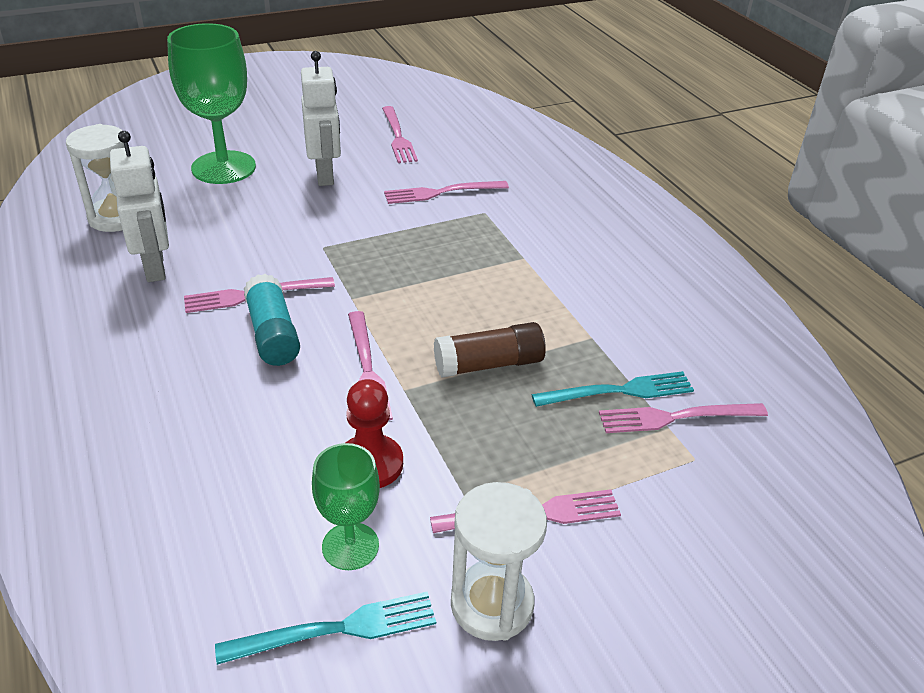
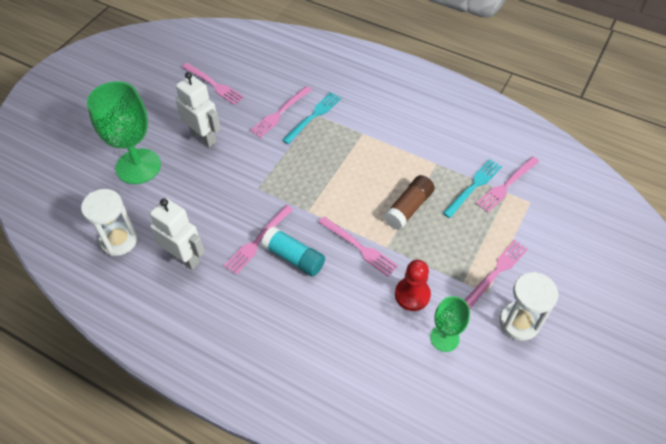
camera: 35 degrees left, 15 degrees up
(337, 629) = (477, 376): turquoise fork -> turquoise fork (313, 116)

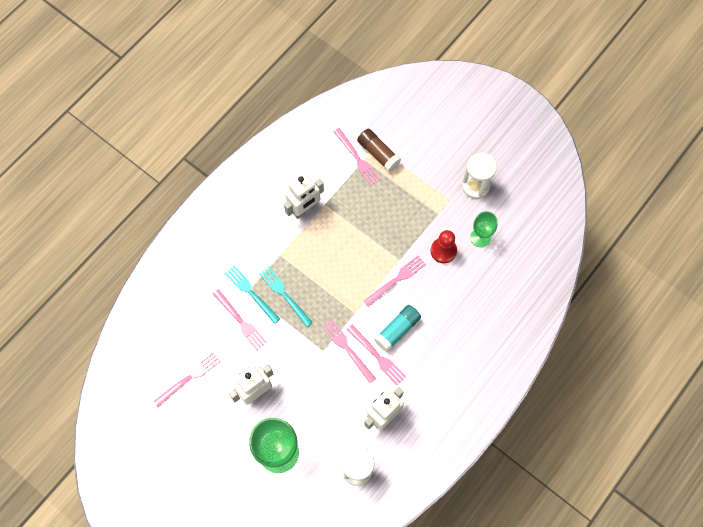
camera: 80 degrees left, 15 degrees up
(408, 208) = (366, 236): brown glue stick -> brown glue stick (378, 153)
(424, 146) = (304, 209): none -> white robot
(473, 186) = (354, 182): turquoise fork -> turquoise fork (284, 295)
(496, 272) = (433, 188): pink fork -> pink fork (347, 349)

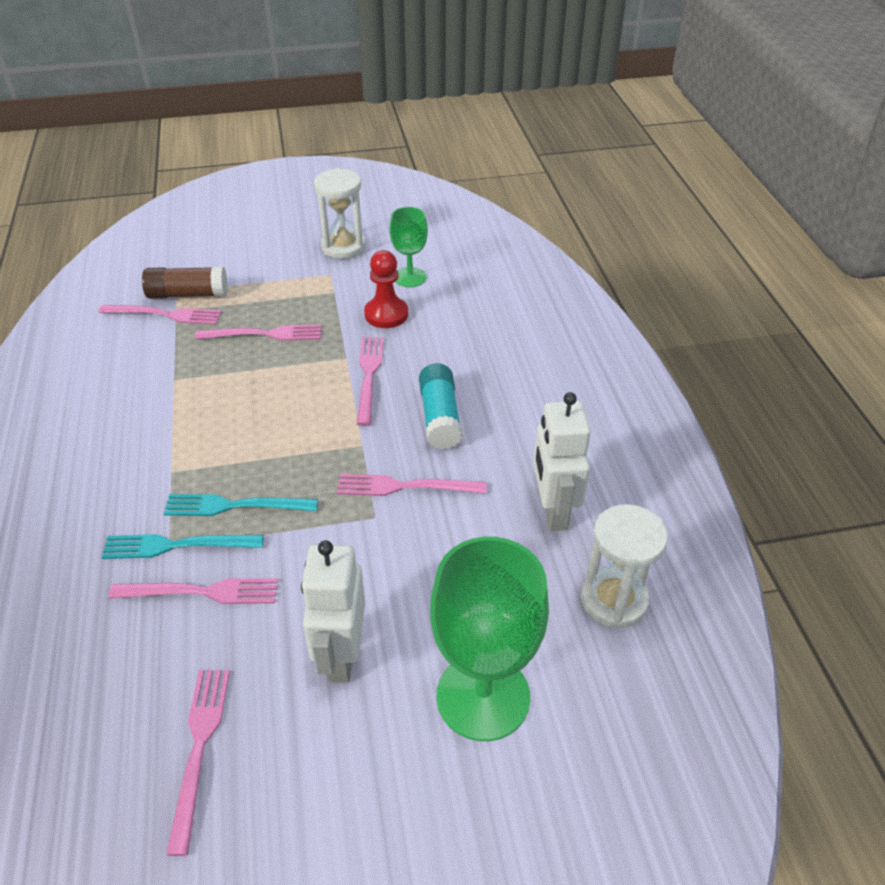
camera: 50 degrees left, 25 degrees down
(304, 209) = (150, 403): white robot -> none
(377, 356) = (453, 461): pink fork -> pink fork (264, 334)

